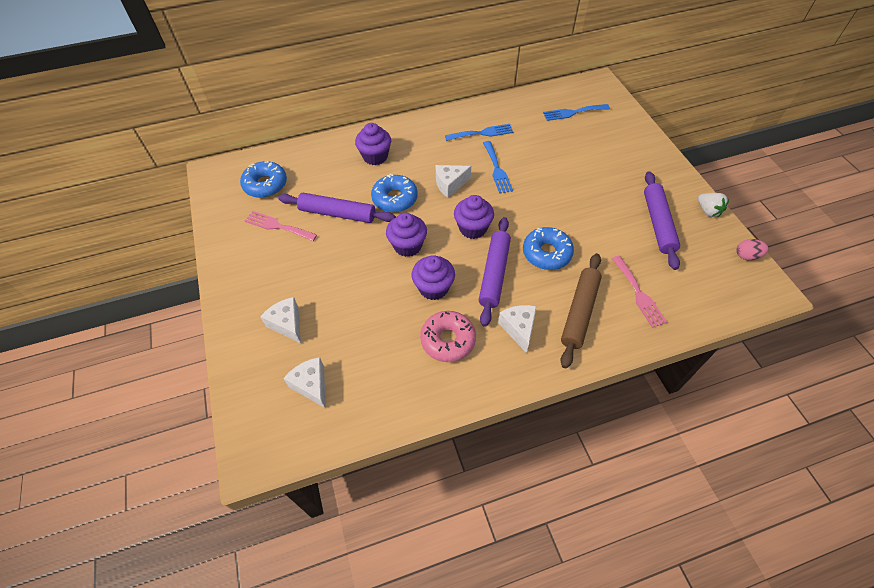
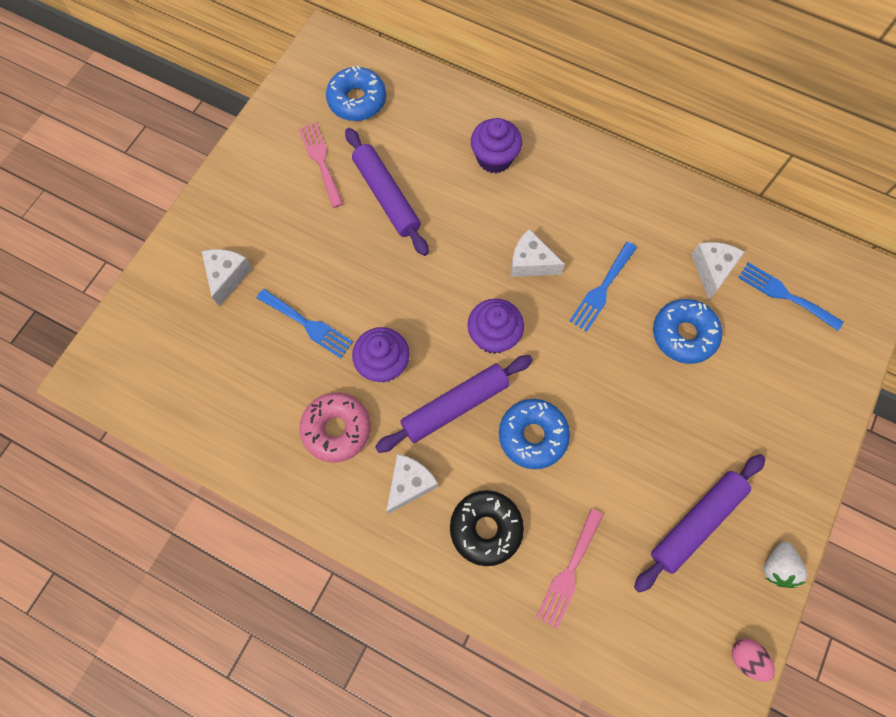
camera: 45 degrees right, 15 degrees up
(311, 385) = (188, 356): white cheese -> white cheese (711, 270)
(395, 199) = (457, 229): blue donut -> blue donut (684, 334)
(407, 246) = (410, 295): purple cupcake -> none
(482, 133) = (641, 228): blue fork -> blue fork (308, 325)
(579, 312) = (486, 528): brown rolling pin -> black donut

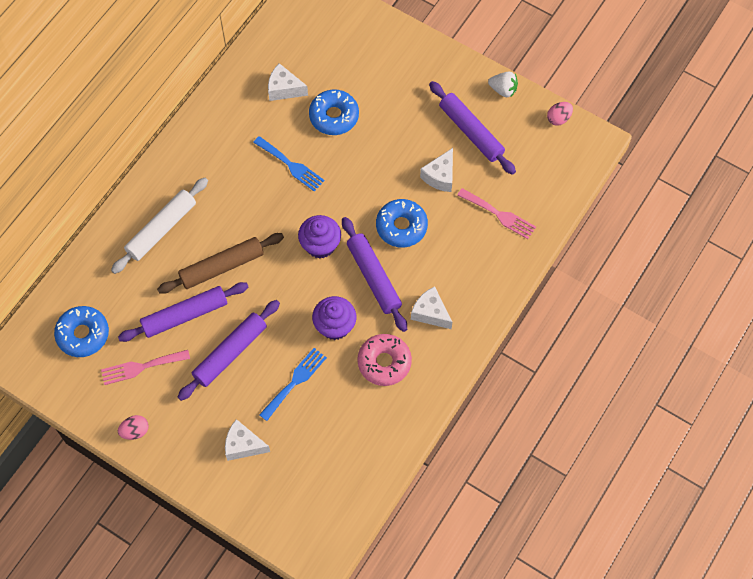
camera: 85 degrees left, 5 degrees down
(245, 165) = (135, 431): none -> pink egg
(342, 249) = (230, 353): none -> purple rolling pin
(452, 227) = (222, 267): none -> brown rolling pin
(486, 528) = (466, 264): black donut -> none
(494, 158) = (161, 229): purple cupcake -> white rolling pin
(530, 263) = (261, 212): white cheese -> white cheese (440, 176)
(785, 295) = (310, 46): blue fork -> none

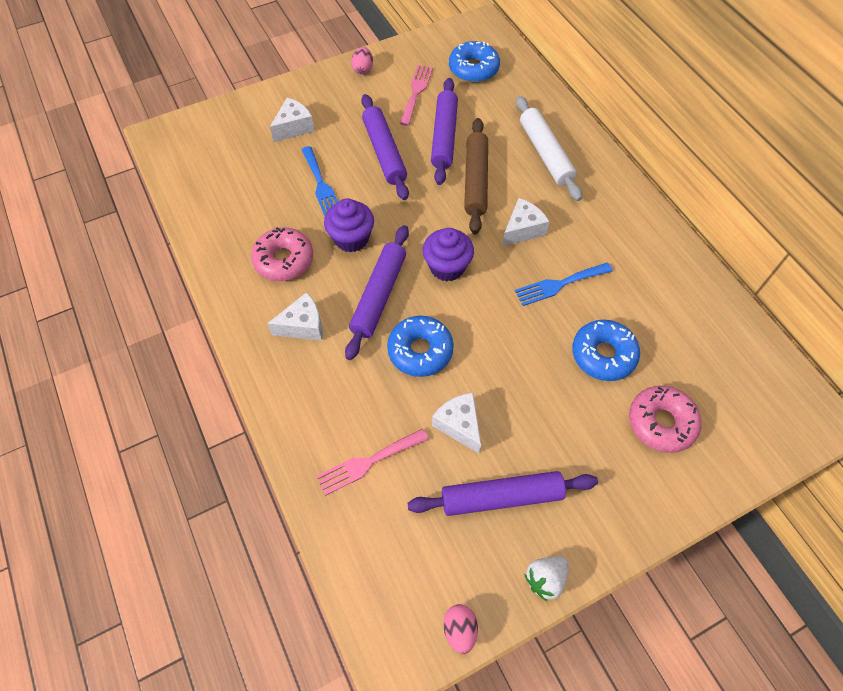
camera: 120 degrees right, 5 degrees down
(284, 89) = (666, 323): white cheese -> white cheese (522, 230)
(364, 67) = (661, 422): none -> pink donut
(374, 277) = (379, 295): purple rolling pin -> purple rolling pin turned 75 degrees counterclockwise

